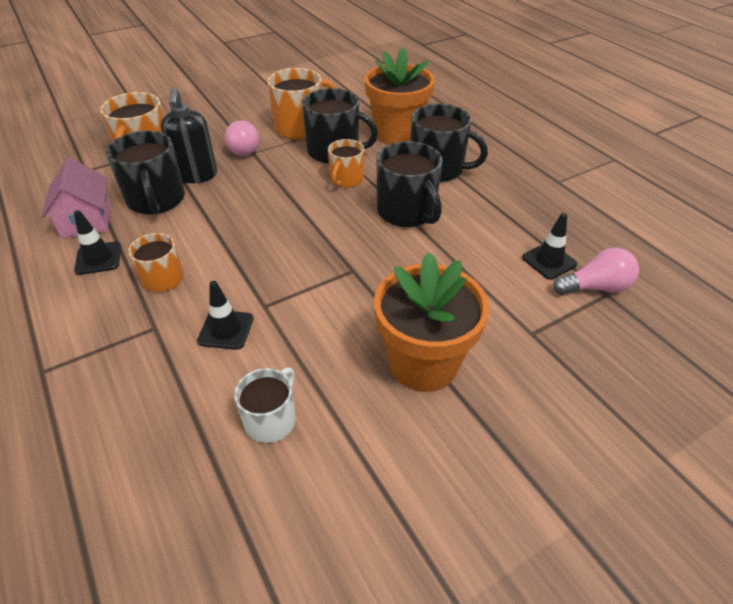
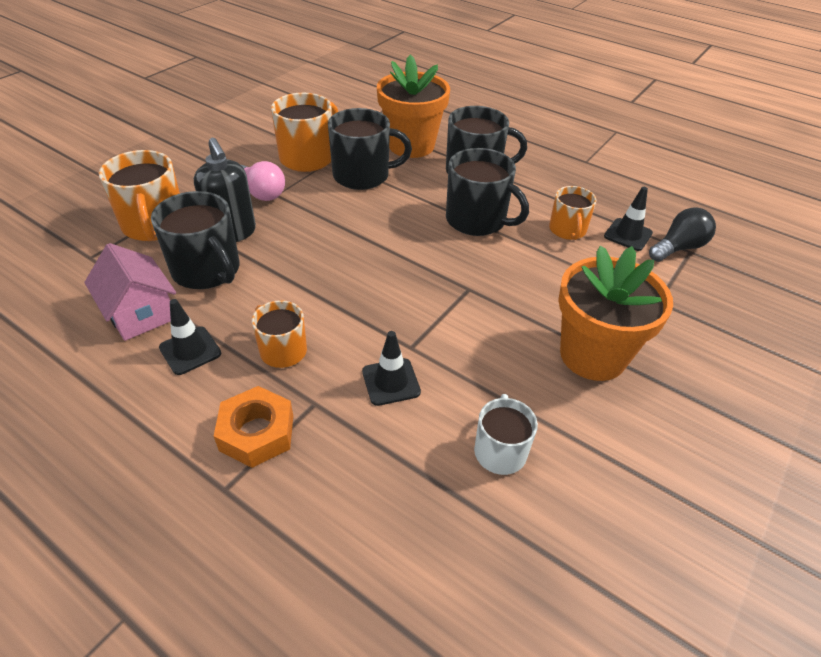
camera: 25 degrees left, 0 degrees up
(96, 336) = (257, 433): none -> orange nut
(346, 179) = (396, 202): orange mug -> orange mug (567, 230)
(595, 287) = (678, 248): pink light bulb -> black light bulb

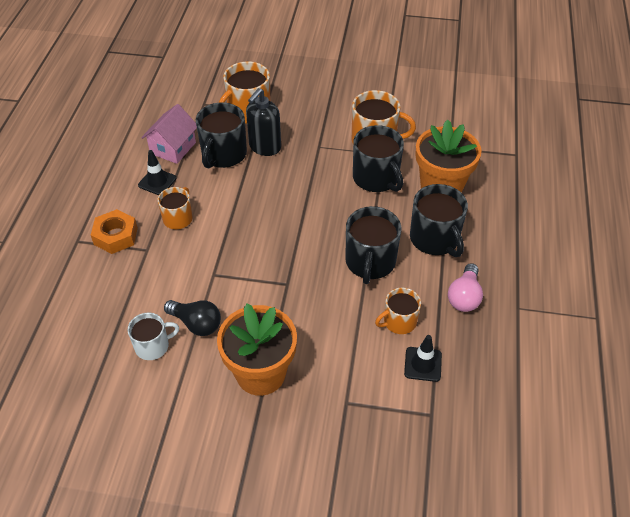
camera: 65 degrees right, 5 degrees up
(261, 193) = (315, 139): pink light bulb -> pink light bulb (464, 297)
(391, 382) = (180, 276): black traffic cone -> none
(678, 248) = (430, 405): black light bulb -> black light bulb (196, 324)

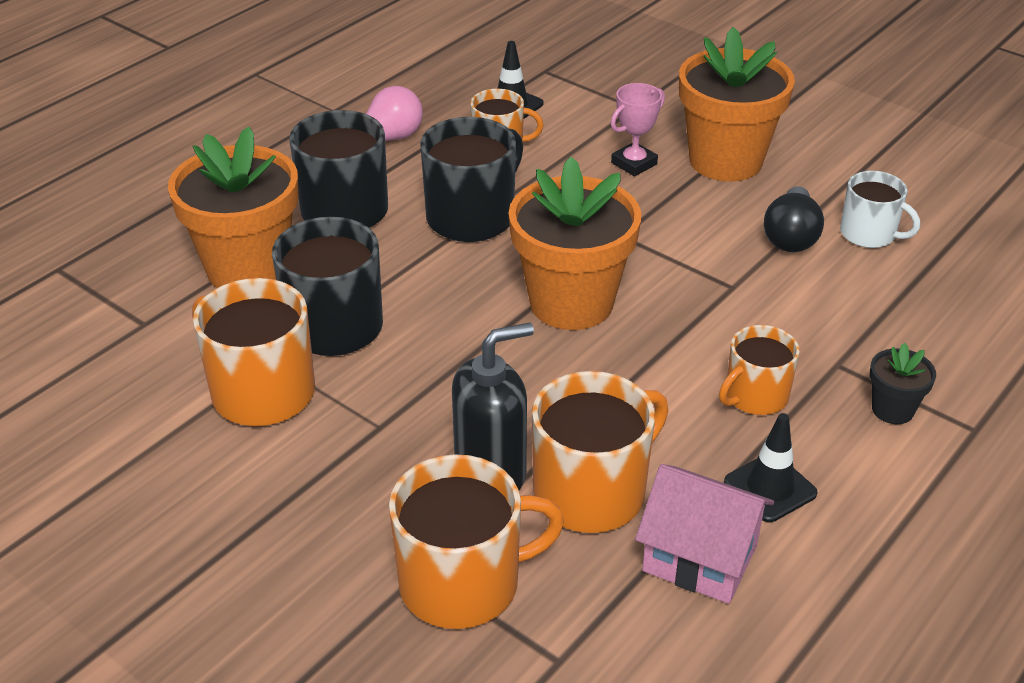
camera: 150 degrees left, 10 degrees down
(116, 236) = (892, 409): orange nut -> black flower pot
(153, 346) = (869, 234): white mug -> white mug turned 150 degrees counterclockwise
(173, 148) = (700, 558): pink house -> pink house turned 60 degrees clockwise
(196, 324) = (791, 236): black light bulb -> black light bulb turned 135 degrees counterclockwise
(223, 154) = (592, 492): black mug -> orange mug
(285, 231) = (571, 303): none -> orange flower pot
(313, 344) = (634, 164): none -> pink trophy

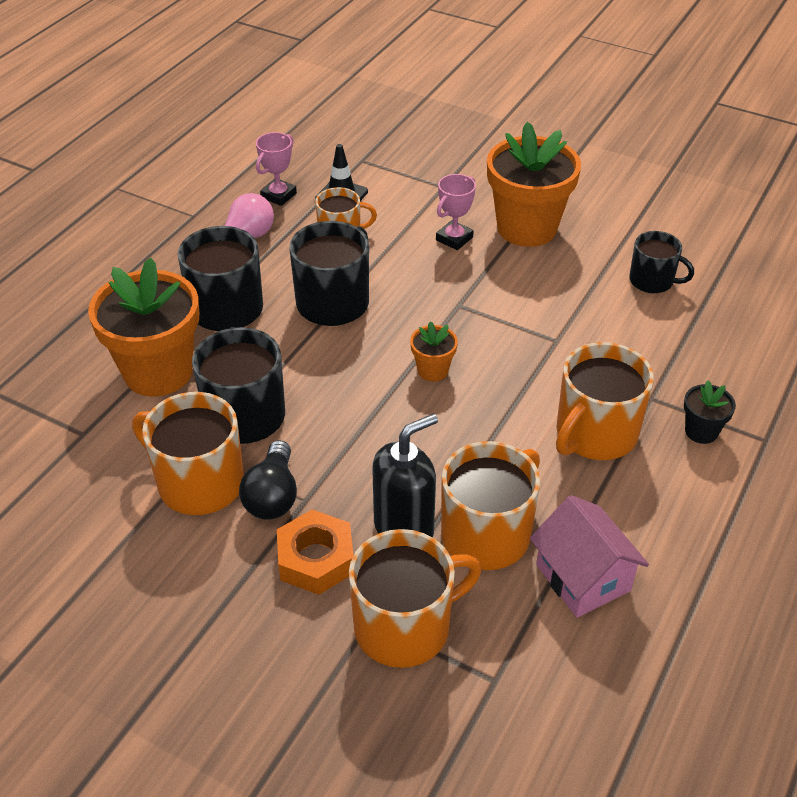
camera: 10 degrees left, 5 degrees up
(375, 493) = (316, 559): none -> orange nut
(437, 98) = (278, 195): none -> pink trophy
(571, 303) = (433, 370): orange flower pot -> orange flower pot, size x0.45
(700, 558) = (583, 577): pink house -> pink house turned 45 degrees clockwise
(755, 396) = (595, 434): orange mug -> orange mug, size x1.63
(770, 488) = (623, 510): black traffic cone -> none
(791, 236) = (592, 290): black light bulb -> black light bulb (272, 496)
(869, 234) = (652, 281): white mug -> black mug

